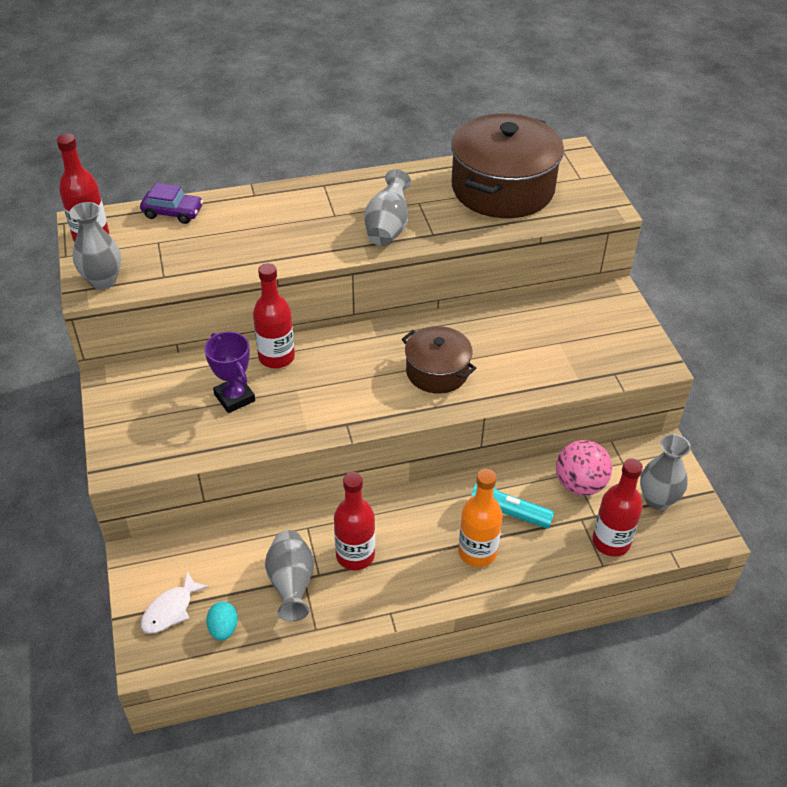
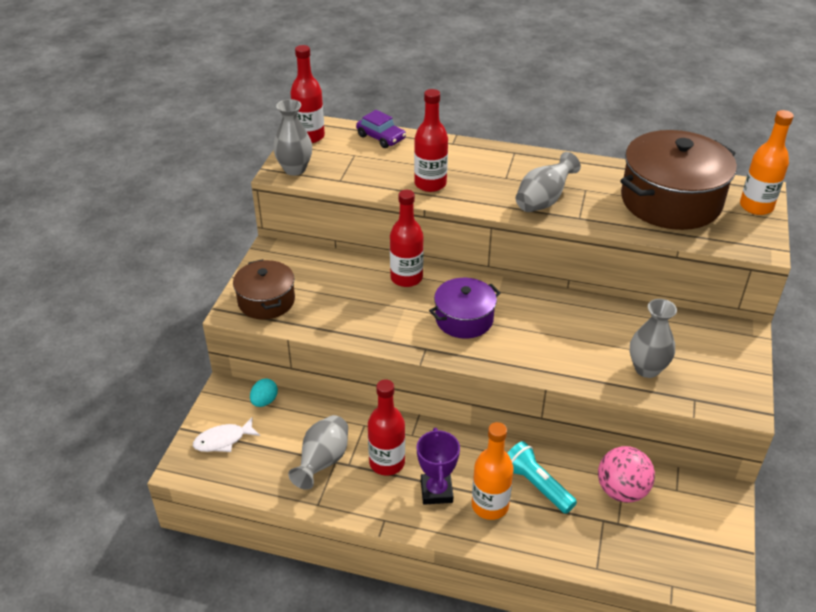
camera: 30 degrees right, 5 degrees down
(223, 628) = (250, 471): turquoise egg -> turquoise egg (264, 401)
(234, 398) = (353, 296): purple trophy -> purple trophy (436, 491)
(363, 378) = (464, 319): none -> purple pot
(437, 371) = (530, 337): brown pot -> brown pot (266, 301)
(578, 169) = (756, 206): none -> orange bottle
(611, 542) = (618, 552): red bottle -> red bottle (430, 184)
(657, 500) = (689, 536): grey vase -> grey vase (647, 369)

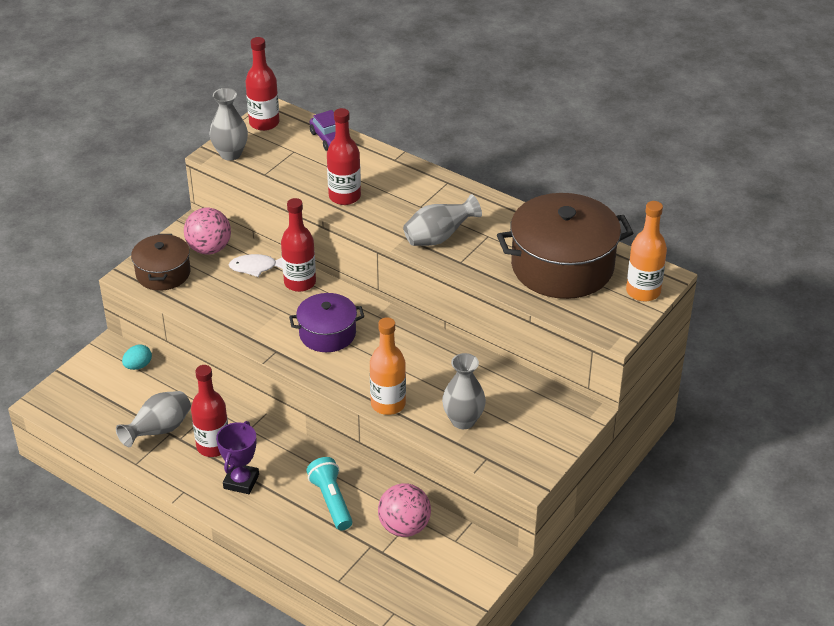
camera: 20 degrees right, 0 degrees up
(223, 440) = (86, 390): white fish -> white fish (256, 267)
(299, 267) = (209, 249): none -> pink ball
(490, 506) = (279, 506): orange bottle -> orange bottle (388, 404)

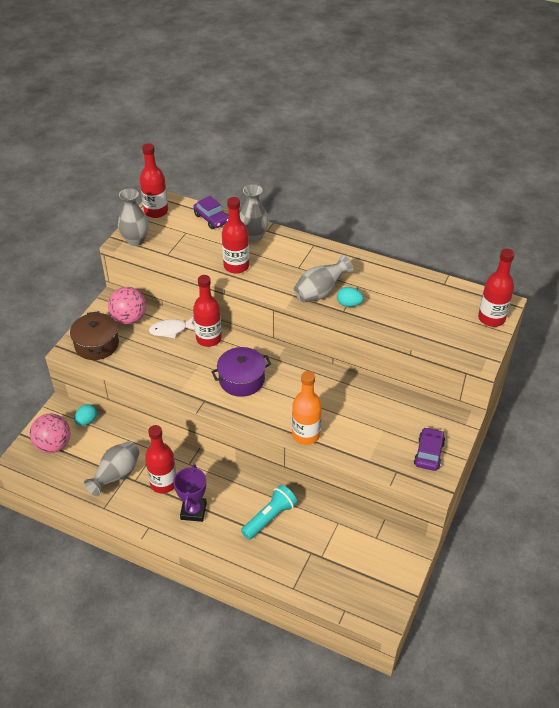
camera: 10 degrees left, 5 degrees up
(331, 501) = (270, 517): turquoise flashlight -> turquoise flashlight turned 75 degrees clockwise
(404, 527) = (333, 532): pink ball -> pink ball (53, 445)
(463, 420) = (369, 441): grey vase -> grey vase (253, 236)
(470, 255) = (349, 304): none -> turquoise egg
(533, 443) = (428, 453): none -> purple car
(562, 266) = (423, 305): brown pot -> none
(643, 292) = (491, 318): orange bottle -> red bottle

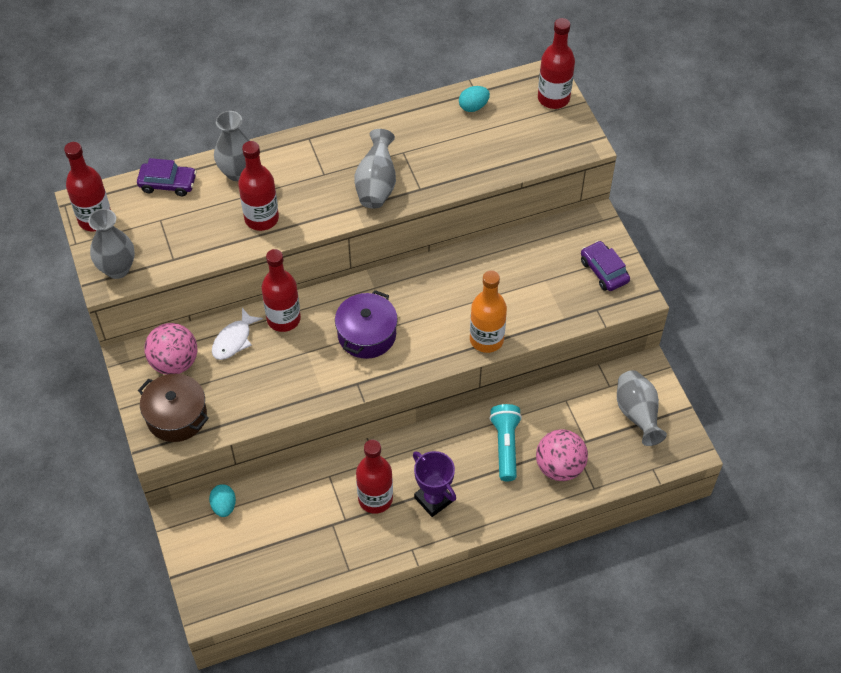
camera: 45 degrees left, 10 degrees up
(53, 445) = (221, 558): pink ball -> pink ball (559, 467)
(116, 475) = (322, 531): grey vase -> grey vase (637, 415)
(349, 304) = (417, 177): turquoise egg -> turquoise egg (473, 107)

